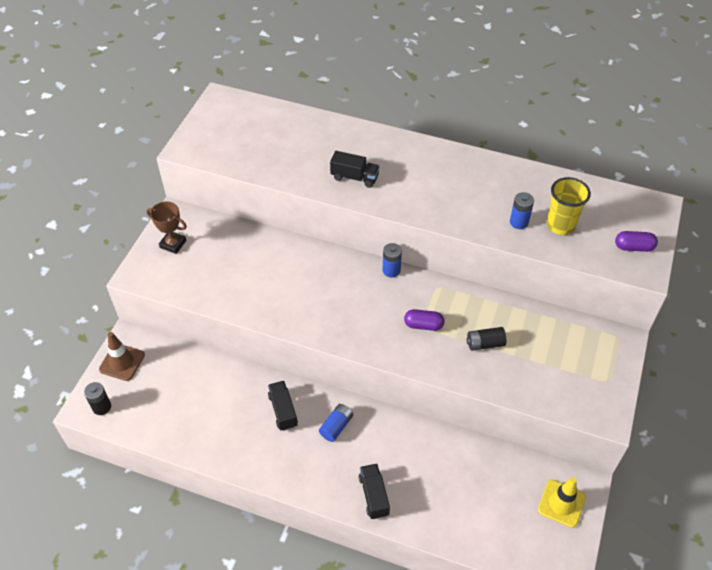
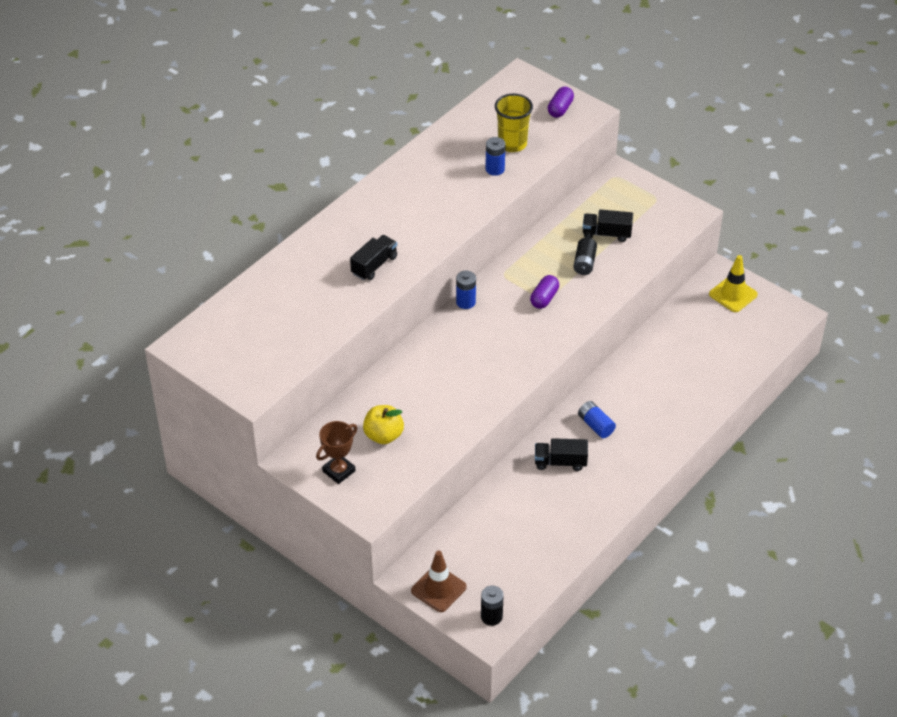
camera: 70 degrees left, 5 degrees down
(219, 260) = (383, 435): none -> yellow apple
(374, 495) = (680, 418): black truck -> black truck (606, 234)

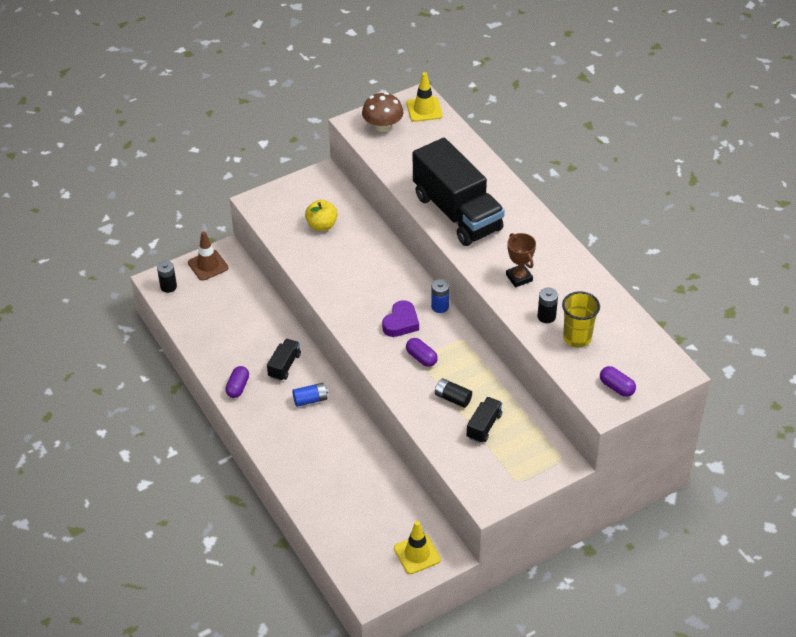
camera: 110 degrees right, 0 degrees up
(203, 336) = (424, 109): none -> yellow traffic cone
(249, 365) = (382, 126): none -> brown mushroom
(339, 471) = (301, 195): brown trophy -> brown trophy (519, 278)
(374, 265) = (457, 213): black truck -> black truck, size x2.38
(495, 169) = (546, 316): blue battery -> black battery
(503, 326) = (401, 323): none -> purple heart
(611, 493) = (238, 387): none -> purple capsule

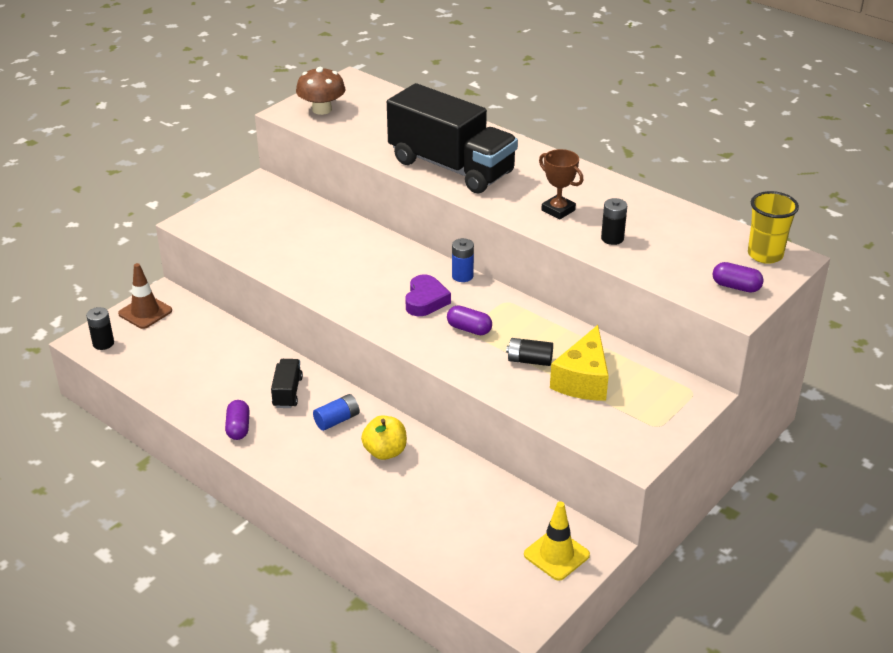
camera: 20 degrees left, 10 degrees down
(322, 225) = (281, 228): yellow apple -> yellow apple (385, 452)
(424, 109) = (361, 88): yellow traffic cone -> none
(484, 426) = (583, 380): black truck -> yellow cheese
(577, 338) = (660, 251): yellow cup -> yellow cup (765, 255)

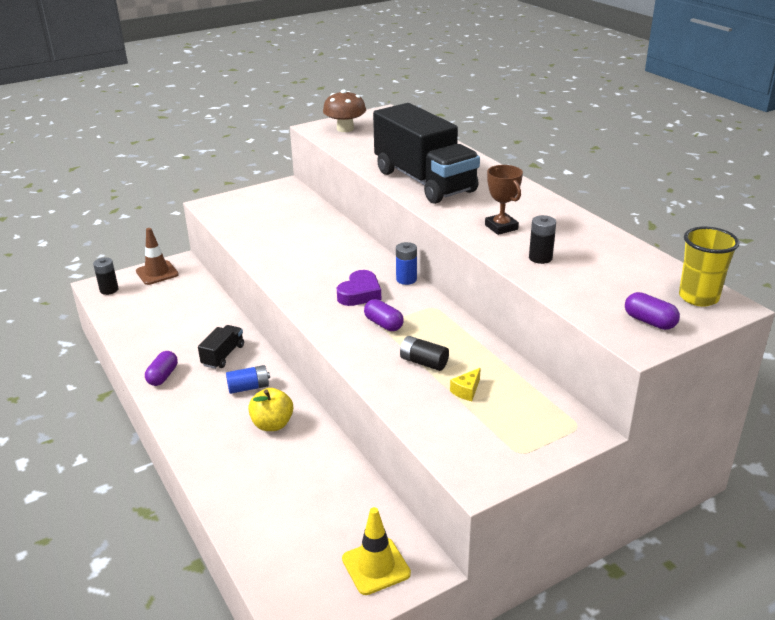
camera: 20 degrees right, 5 degrees down
(583, 380) = (466, 391): yellow cheese -> yellow cheese, size x0.44

